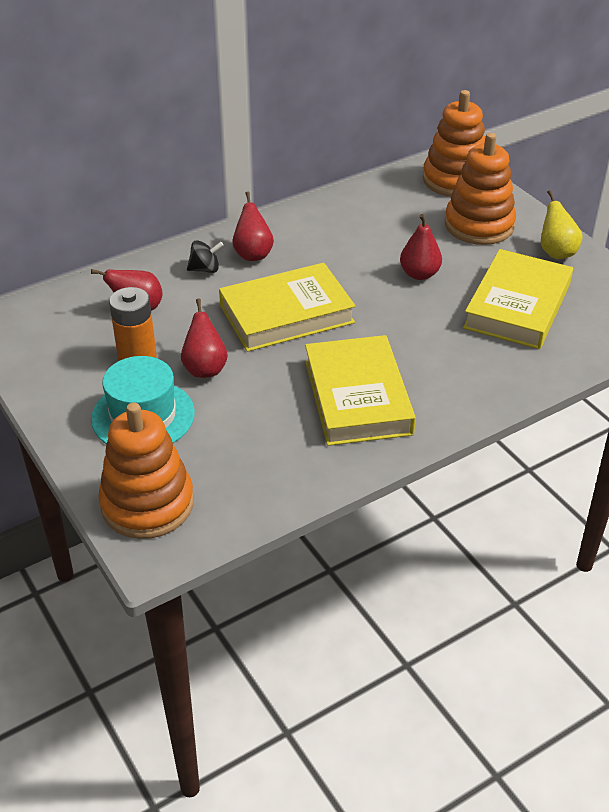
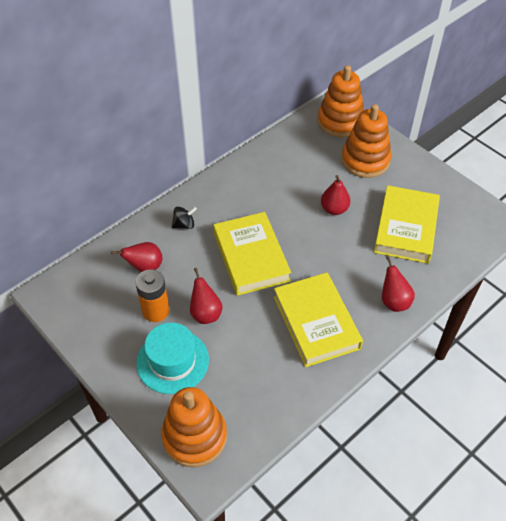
camera: 10 degrees left, 10 degrees up
(253, 254) = (215, 206): red pear -> red pear (394, 301)
(286, 314) = (251, 257): yellow book -> yellow book turned 75 degrees counterclockwise
(556, 252) = (422, 177): yellow pear -> none

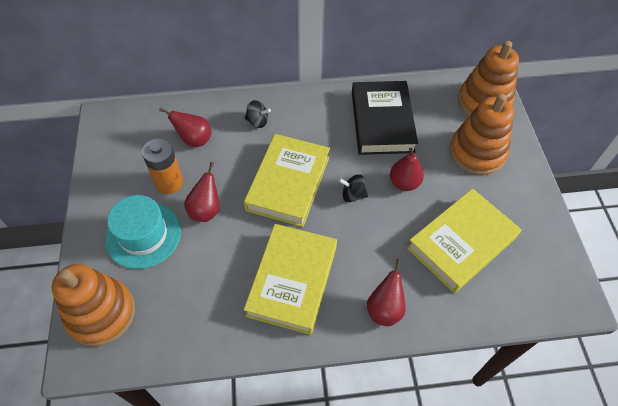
camera: 35 degrees right, 5 degrees up
(280, 174) = (382, 122): none -> black book
(306, 238) = (353, 195): none -> black spinning top

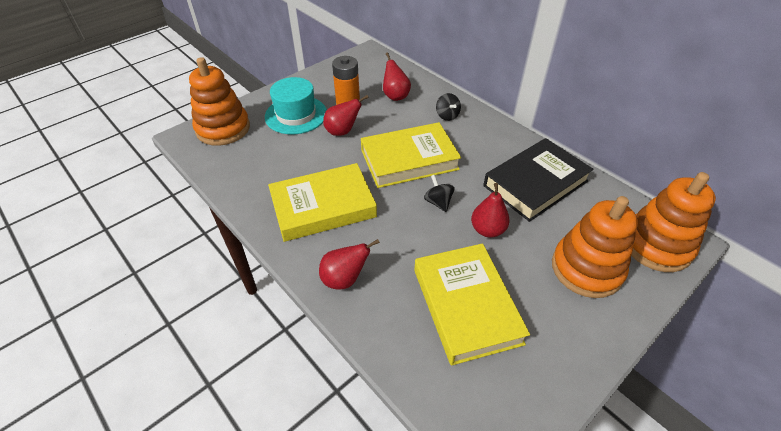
camera: 55 degrees right, 10 degrees down
(461, 243) = (466, 305): yellow book -> yellow book turned 60 degrees clockwise

